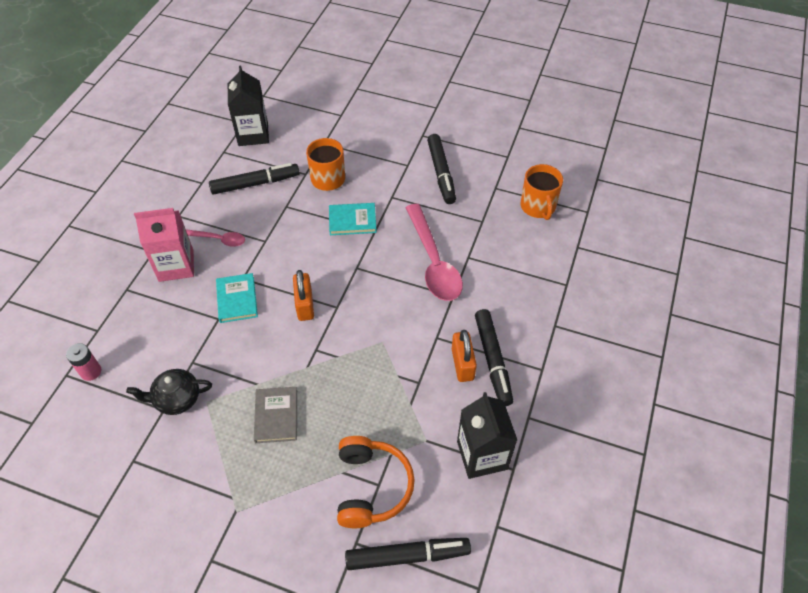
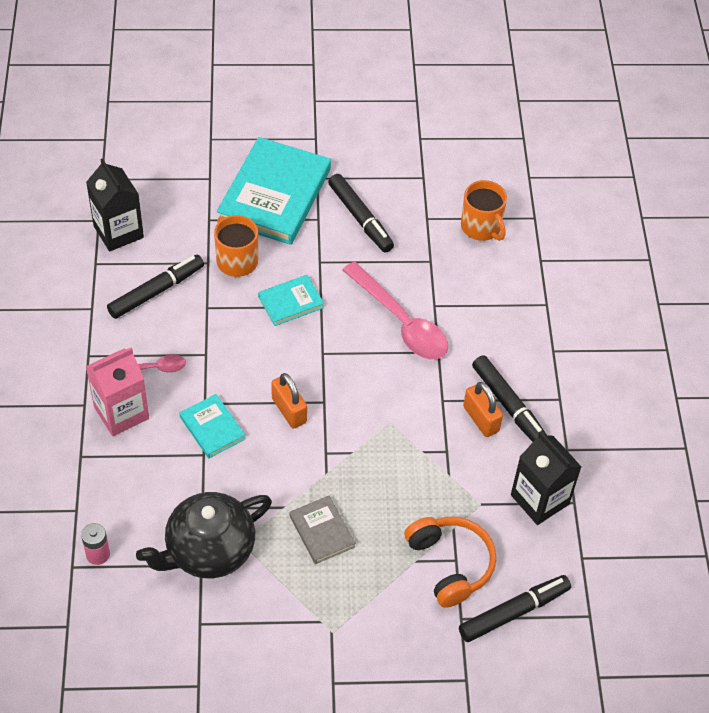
camera: 25 degrees left, 0 degrees up
(176, 399) = (208, 550): black teapot -> black teapot, size x1.69
(383, 139) = (274, 195): none -> turquoise book

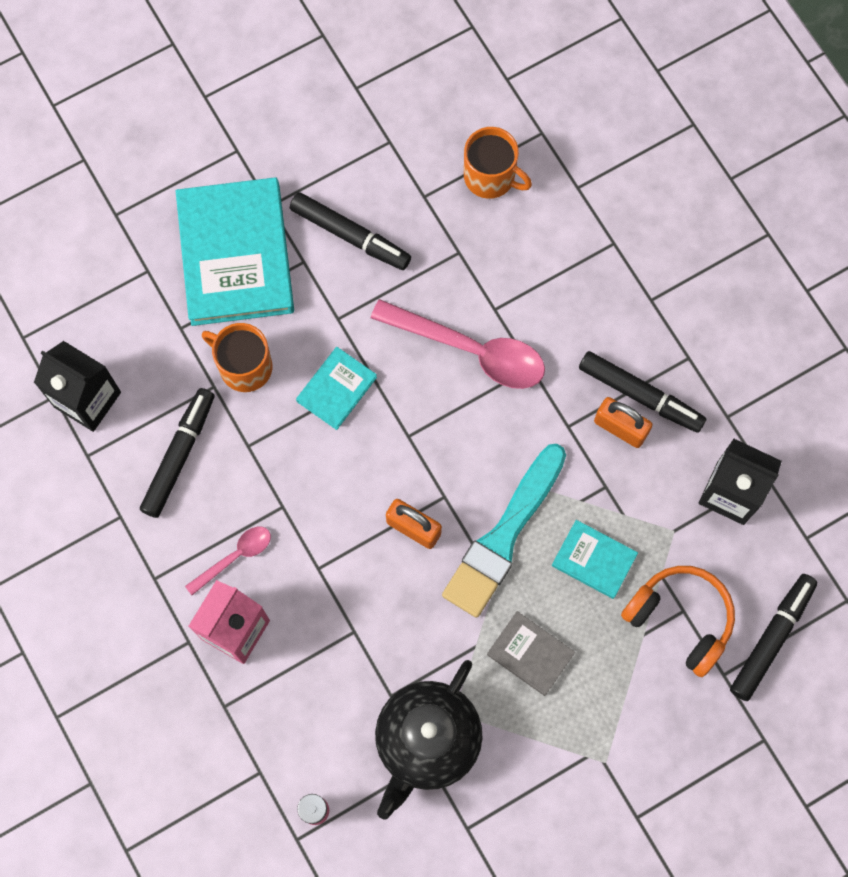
camera: 25 degrees left, 20 degrees up
(212, 428) = (344, 594): turquoise book -> turquoise book (594, 560)
(351, 447) = (504, 536): none -> turquoise brush

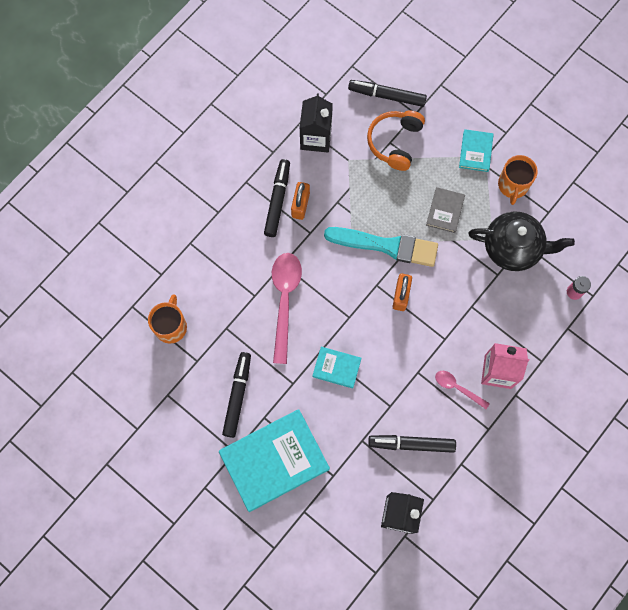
camera: 110 degrees left, 0 degrees up
(244, 366) = (343, 427): orange mug -> orange mug (513, 185)
(594, 560) = (380, 195): turquoise book -> turquoise book (475, 151)

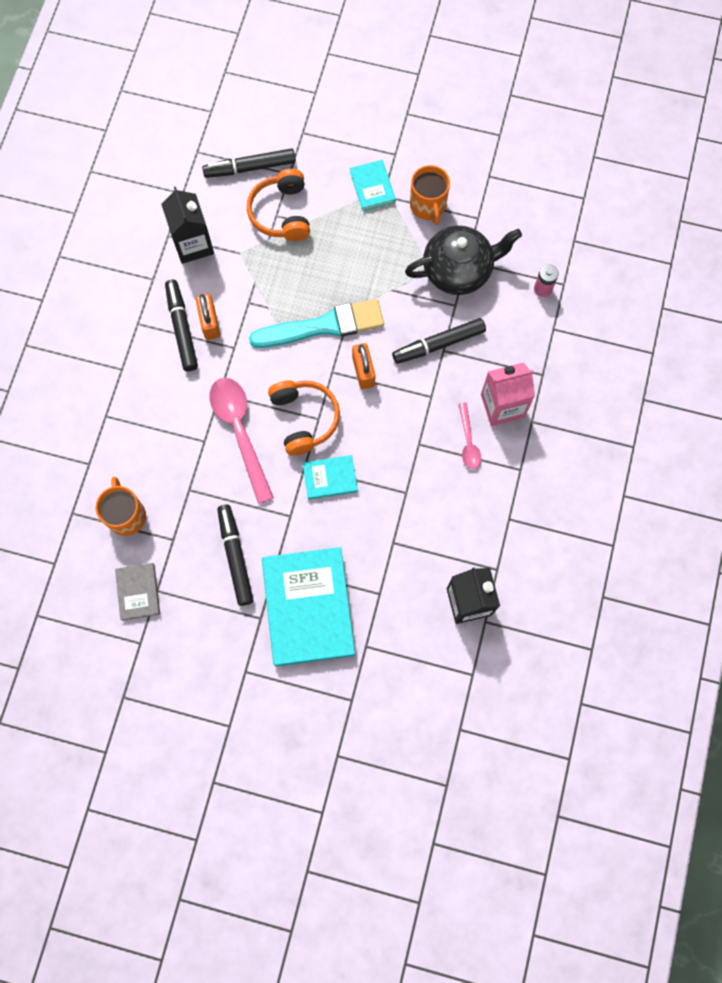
camera: 25 degrees left, 0 degrees up
(274, 461) = (308, 607): turquoise book -> turquoise book turned 45 degrees counterclockwise
(338, 312) = (304, 419): none -> orange headphones
(411, 444) = (447, 522): black marker -> black marker (438, 344)
(445, 211) = (369, 263): grey book -> grey book (138, 592)
(457, 388) = (468, 441): pink spoon -> pink spoon turned 105 degrees counterclockwise

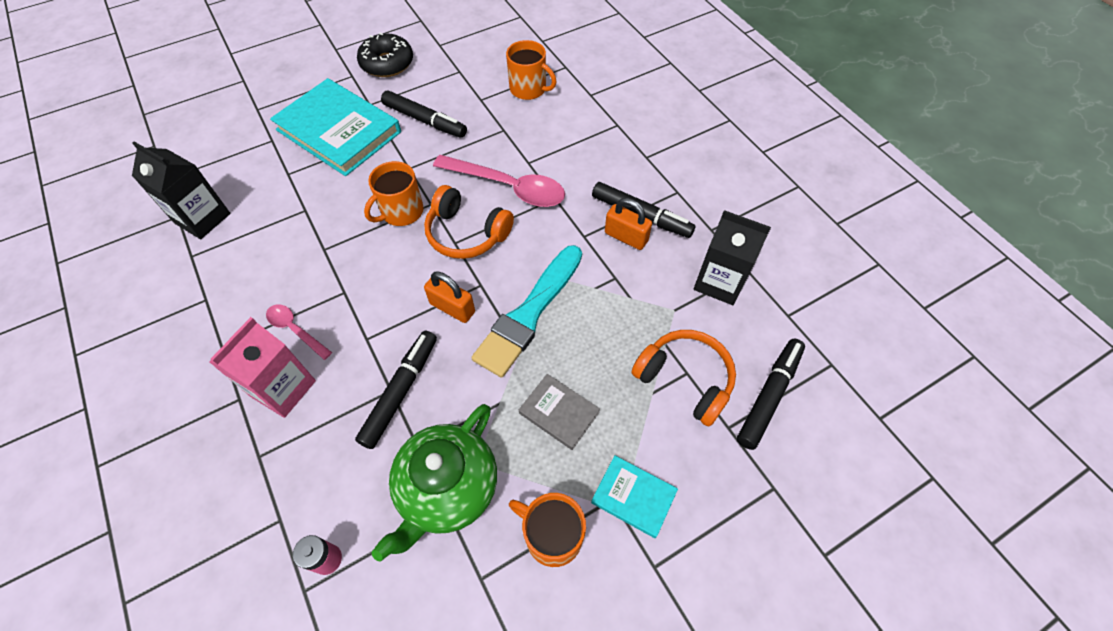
camera: 135 degrees right, 15 degrees down
(138, 592) = (471, 63): grey book -> grey book (559, 412)
(204, 659) = (387, 63): none -> black donut
(330, 478) = (401, 212): turquoise book -> orange mug
(458, 270) = (447, 488): black teapot -> green teapot

